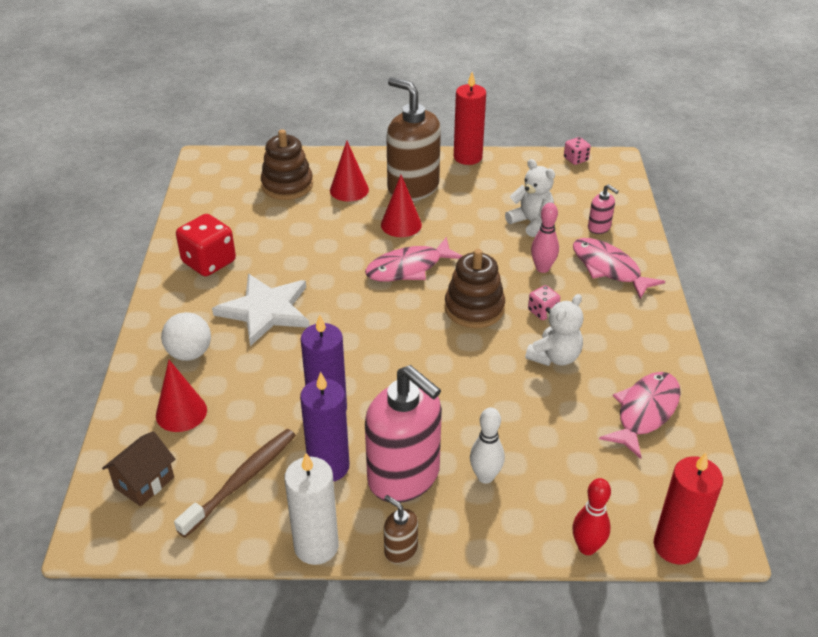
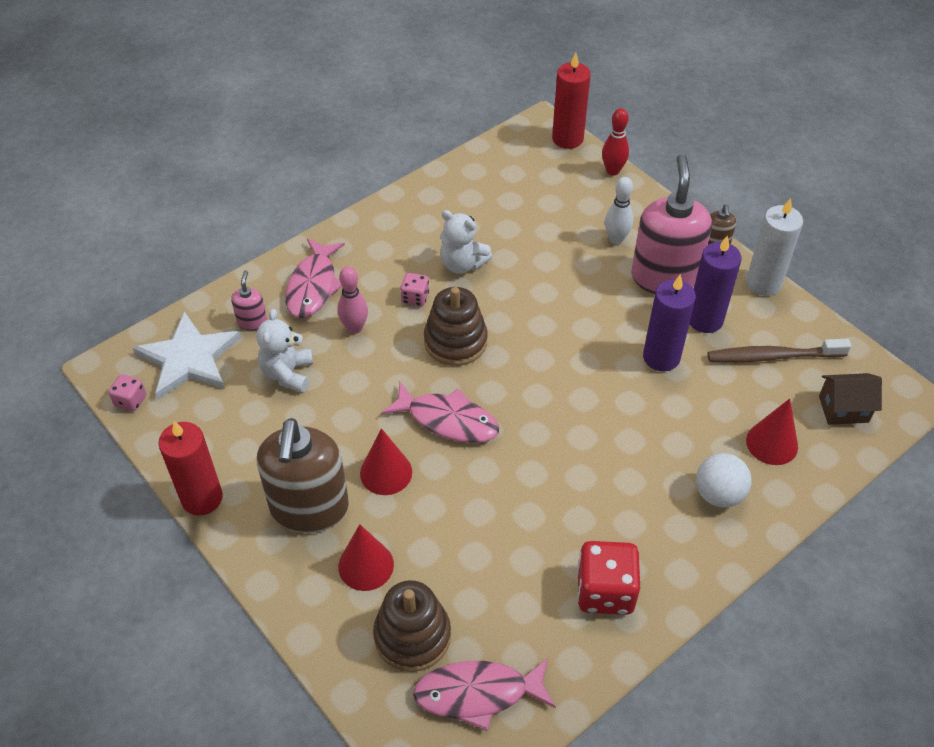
camera: 130 degrees left, 10 degrees up
(266, 310) = (613, 483): white star -> white star (188, 359)
(554, 357) = (462, 264): white teddy bear -> white teddy bear turned 150 degrees counterclockwise
(645, 412) = (469, 194): pink fish -> pink fish (478, 693)

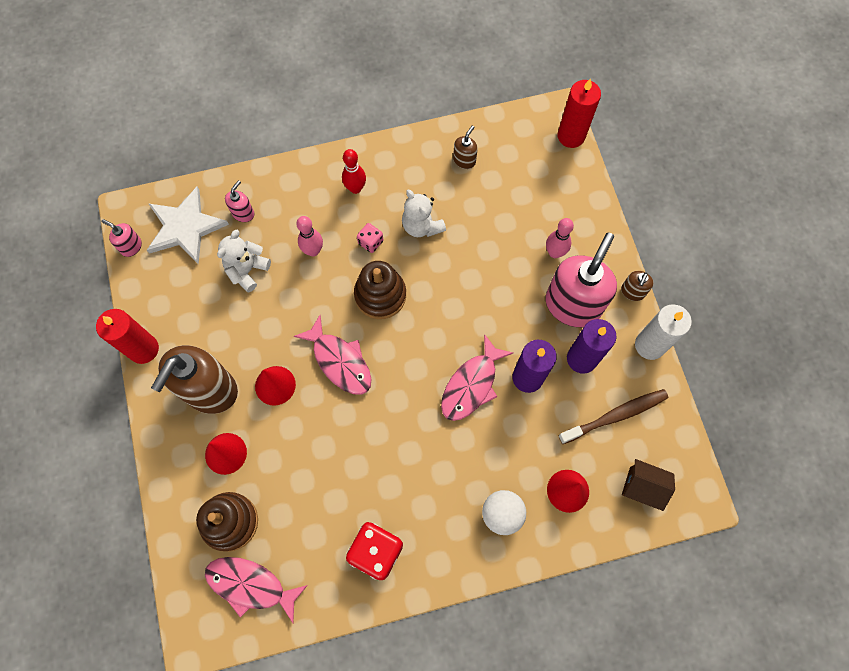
camera: 25 degrees right, 20 degrees up
(130, 401) = (131, 246): pink dice -> pink soap dispenser
(313, 286) = (301, 199): pink fish -> pink fish (471, 385)
(472, 193) = (464, 160): none -> brown soap dispenser
(612, 171) = (590, 184): red bowling pin -> red bowling pin (355, 188)
(616, 239) = (554, 253): white bowling pin -> pink bowling pin
(772, 356) = (615, 415): brown toothbrush -> brown toothbrush turned 135 degrees clockwise

